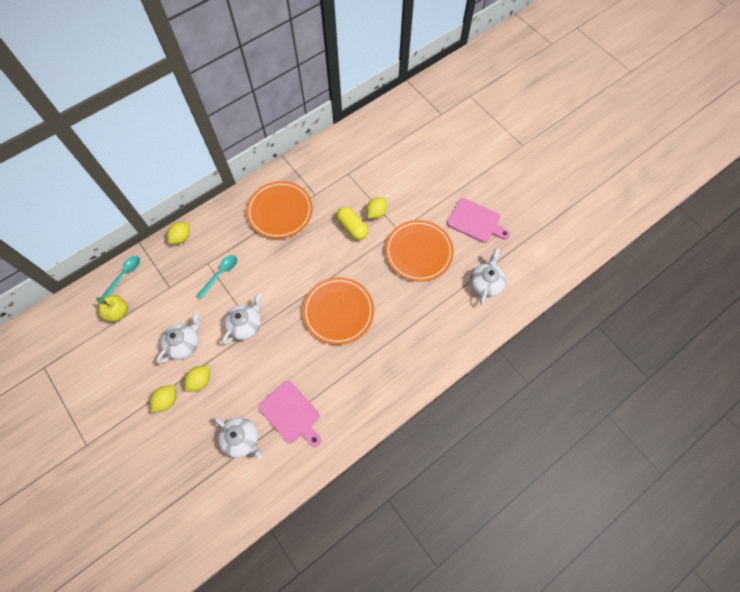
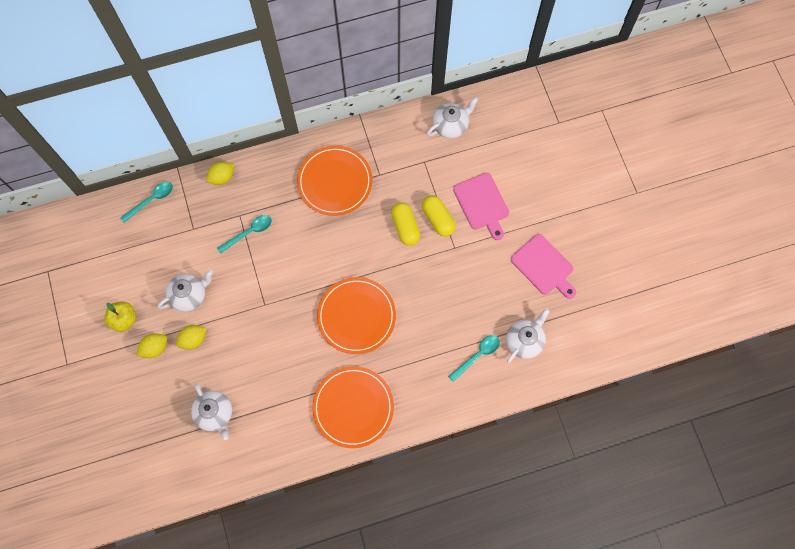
camera: 20 degrees right, 5 degrees up
(118, 312) = (134, 238): yellow apple -> yellow apple (124, 319)
(245, 325) = (257, 297): white teapot -> white teapot (450, 125)
(291, 413) = (271, 405): pink cutting board -> pink cutting board (482, 204)
(376, 213) = (438, 219): yellow lemon -> yellow capsule
(418, 252) = (466, 280): orange plate -> orange plate (353, 407)
(452, 309) = (477, 355): none -> turquoise spoon

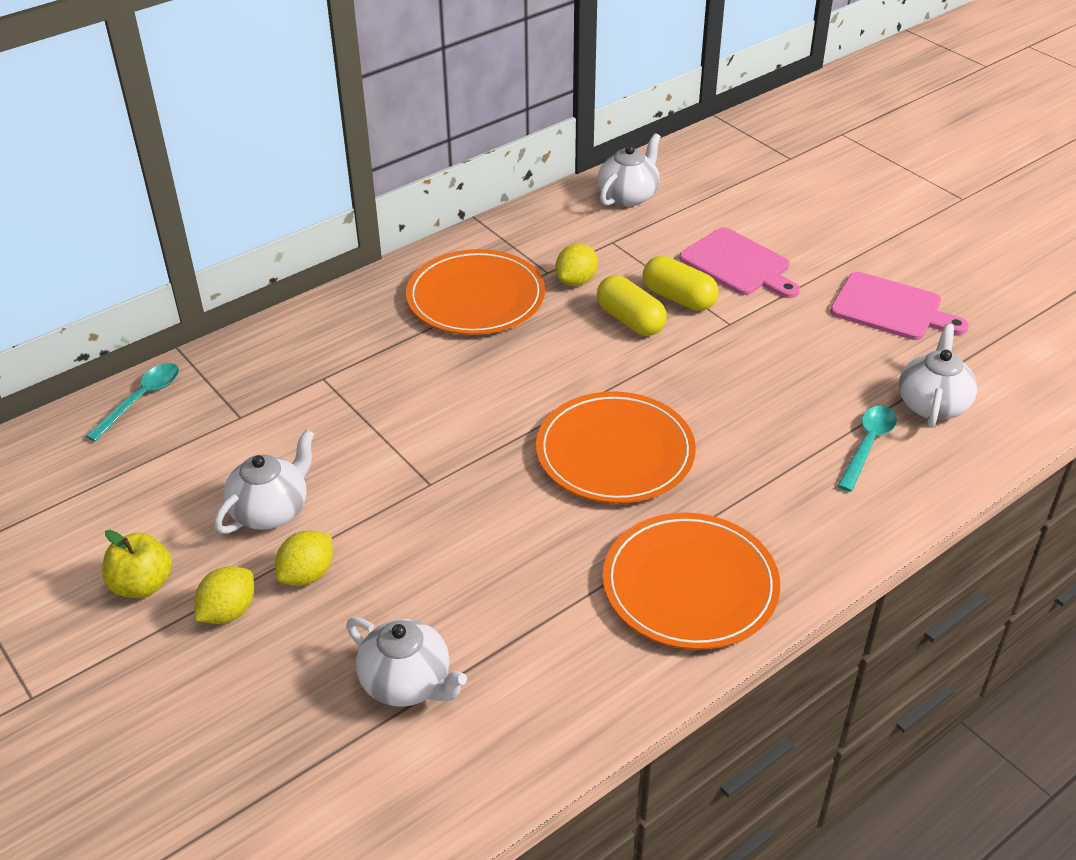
camera: 20 degrees left, 30 degrees down
(222, 177) = (268, 339): yellow lemon -> yellow lemon (576, 281)
(249, 232) = (351, 395): turquoise spoon -> none

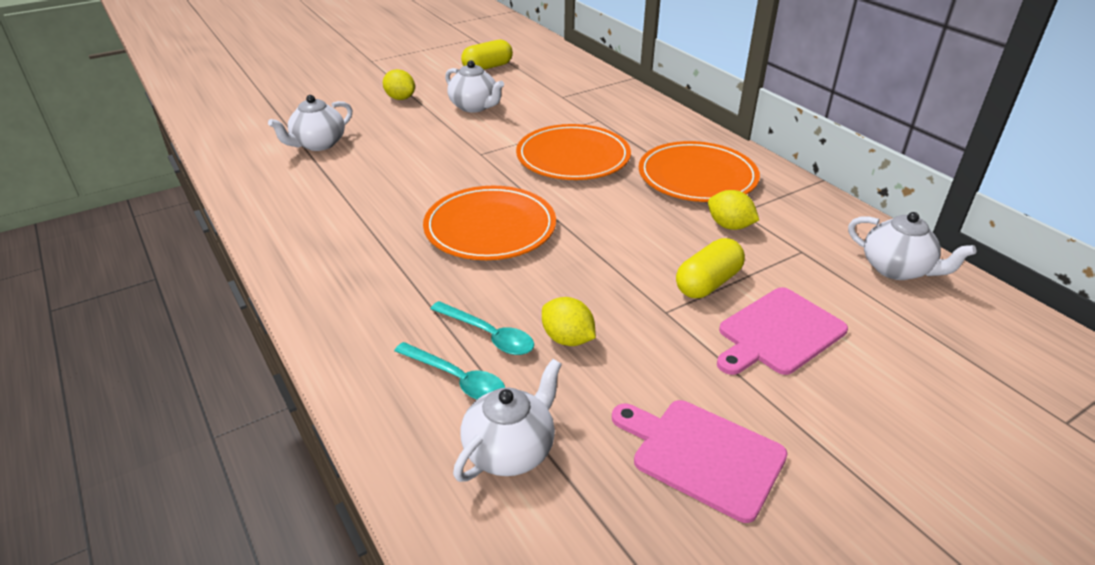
camera: 95 degrees right, 5 degrees down
(141, 400) = (583, 71): turquoise spoon -> turquoise spoon (488, 335)
(143, 585) = (431, 78): yellow apple -> none
(307, 575) = (417, 117): yellow lemon -> yellow lemon (567, 339)
(630, 320) = (669, 250): yellow capsule -> yellow capsule (487, 67)
(690, 585) = (334, 248): orange plate -> orange plate (573, 157)
(891, 308) = (702, 455): pink cutting board -> pink cutting board turned 90 degrees clockwise
(932, 404) = (510, 450): white teapot -> white teapot turned 75 degrees counterclockwise

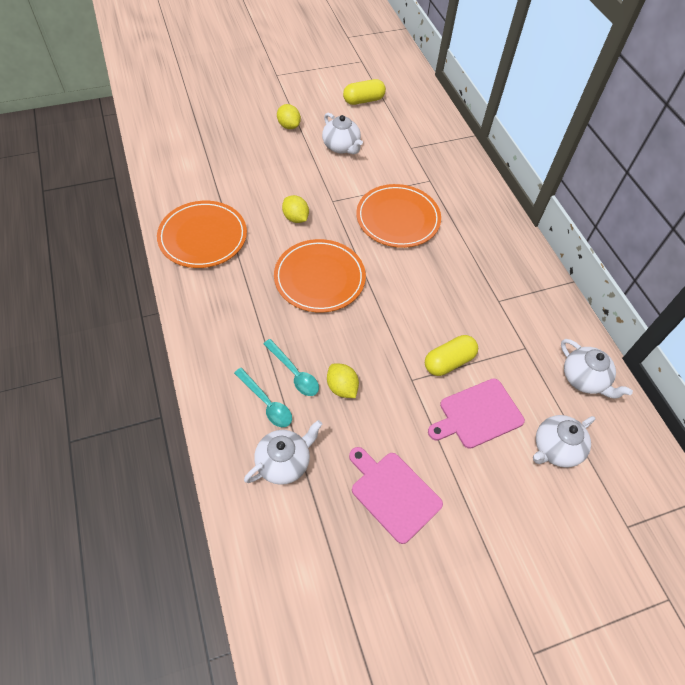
camera: 10 degrees right, 20 degrees up
(318, 144) = (220, 167): white teapot -> white teapot (555, 448)
(697, 177) = (481, 258): orange plate -> orange plate (203, 237)
(729, 226) = (485, 313): yellow lemon -> yellow lemon (295, 218)

